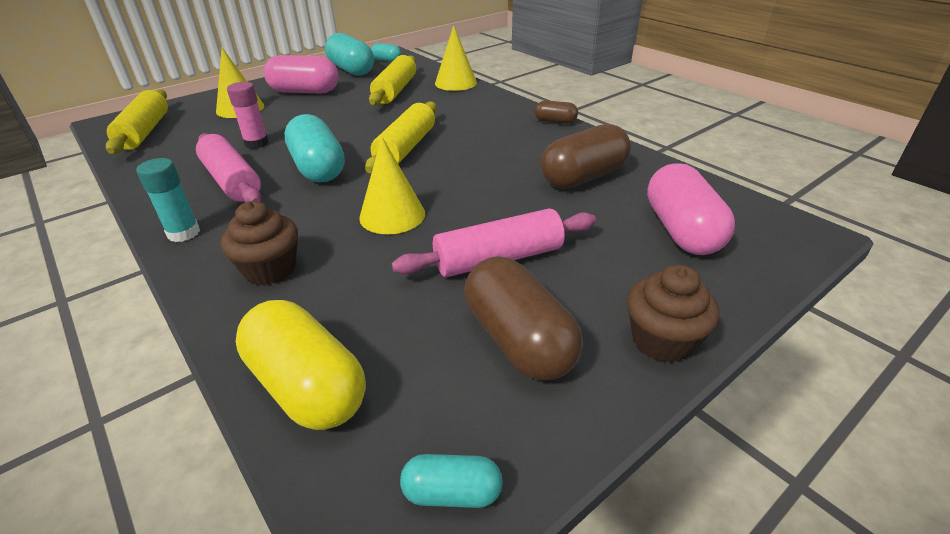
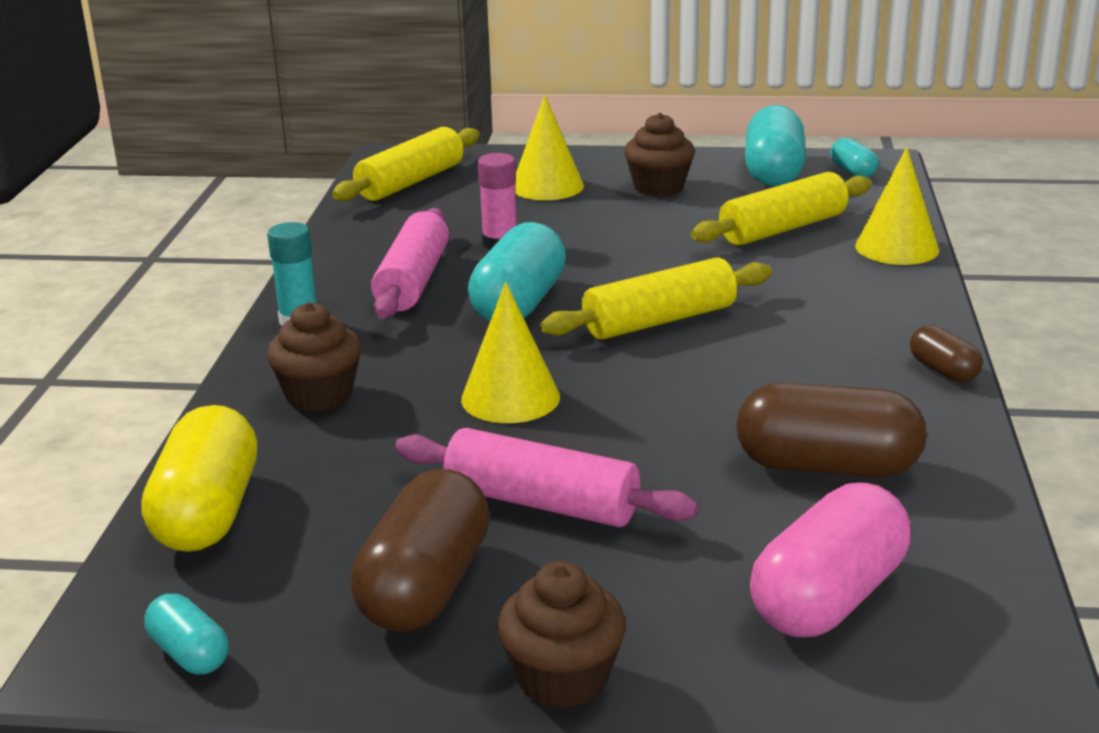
camera: 45 degrees right, 10 degrees down
(305, 91) = (659, 187): pink capsule -> brown cupcake

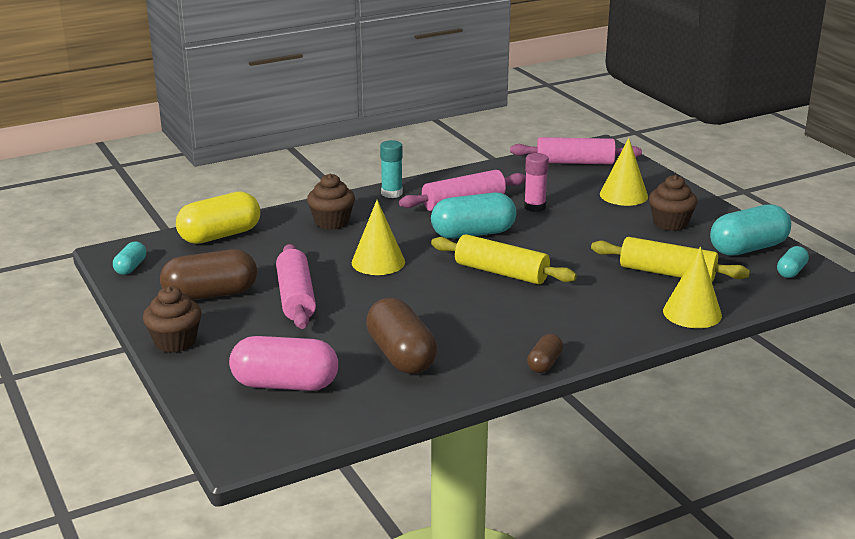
camera: 55 degrees right, 0 degrees up
(411, 182) = (575, 162): yellow rolling pin -> pink rolling pin

